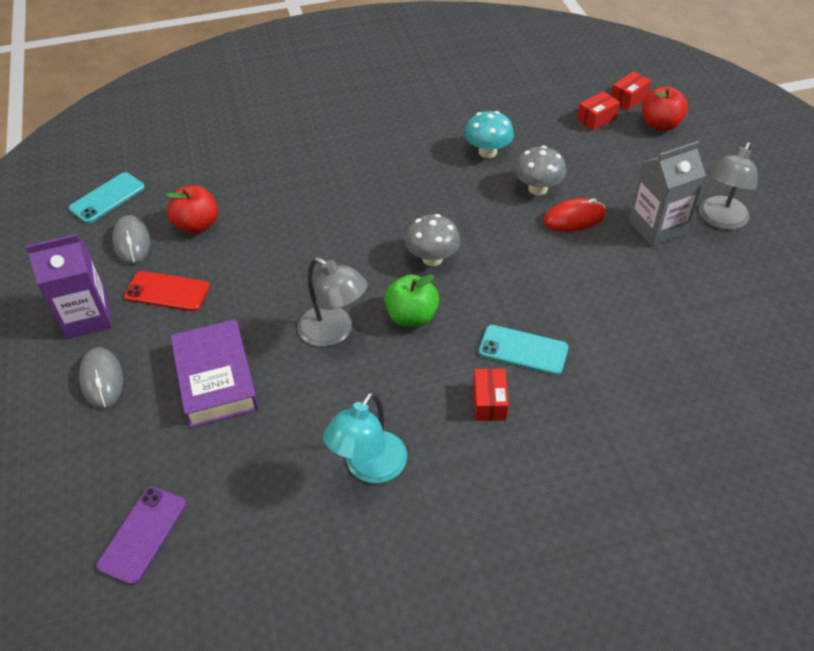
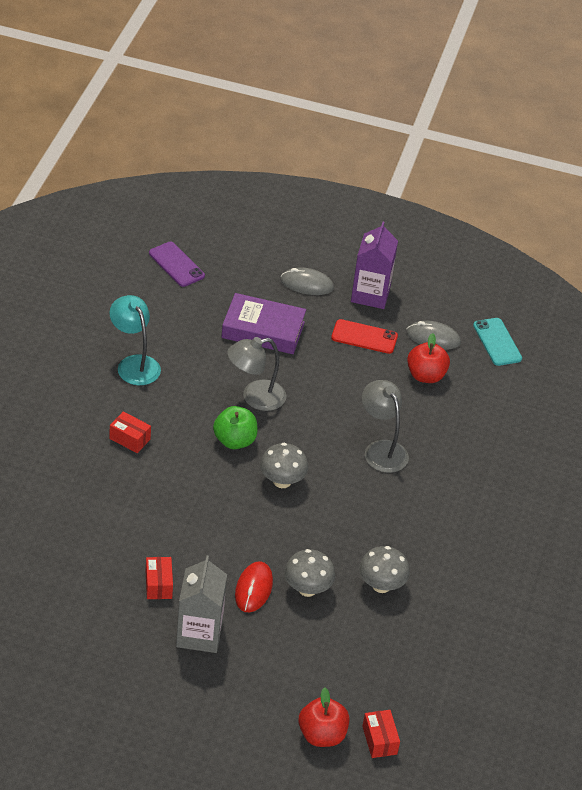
camera: 115 degrees right, 5 degrees down
(167, 291) = (364, 337): red phone -> red phone turned 60 degrees clockwise
(488, 152) = (381, 585): turquoise mushroom -> grey mushroom
(523, 350) = (154, 479): turquoise phone -> none
(596, 119) = (368, 692): red box -> red box (158, 584)
(719, 220) = (171, 681): grey lamp -> grey lamp (381, 449)

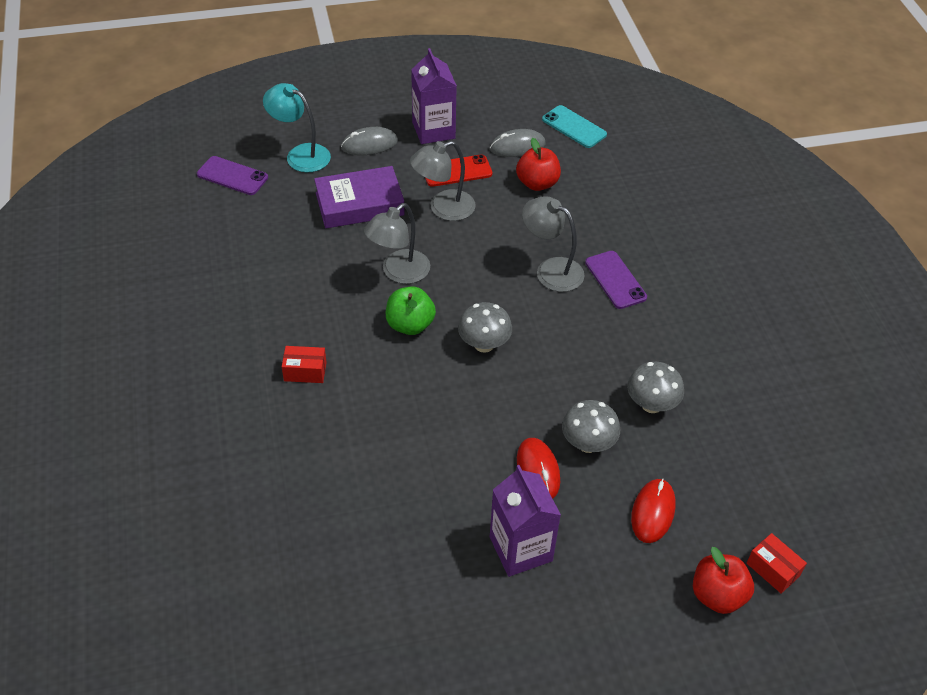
camera: 25 degrees left, 5 degrees up
(134, 364) = (257, 291): turquoise lamp -> turquoise lamp (300, 154)
(158, 584) = (442, 515): red box -> none
(199, 634) = (520, 549): grey carton -> purple carton
(319, 658) = (653, 512): none -> red mouse
(329, 363) = (443, 209): none -> grey lamp
(429, 481) = (615, 280): none -> purple phone

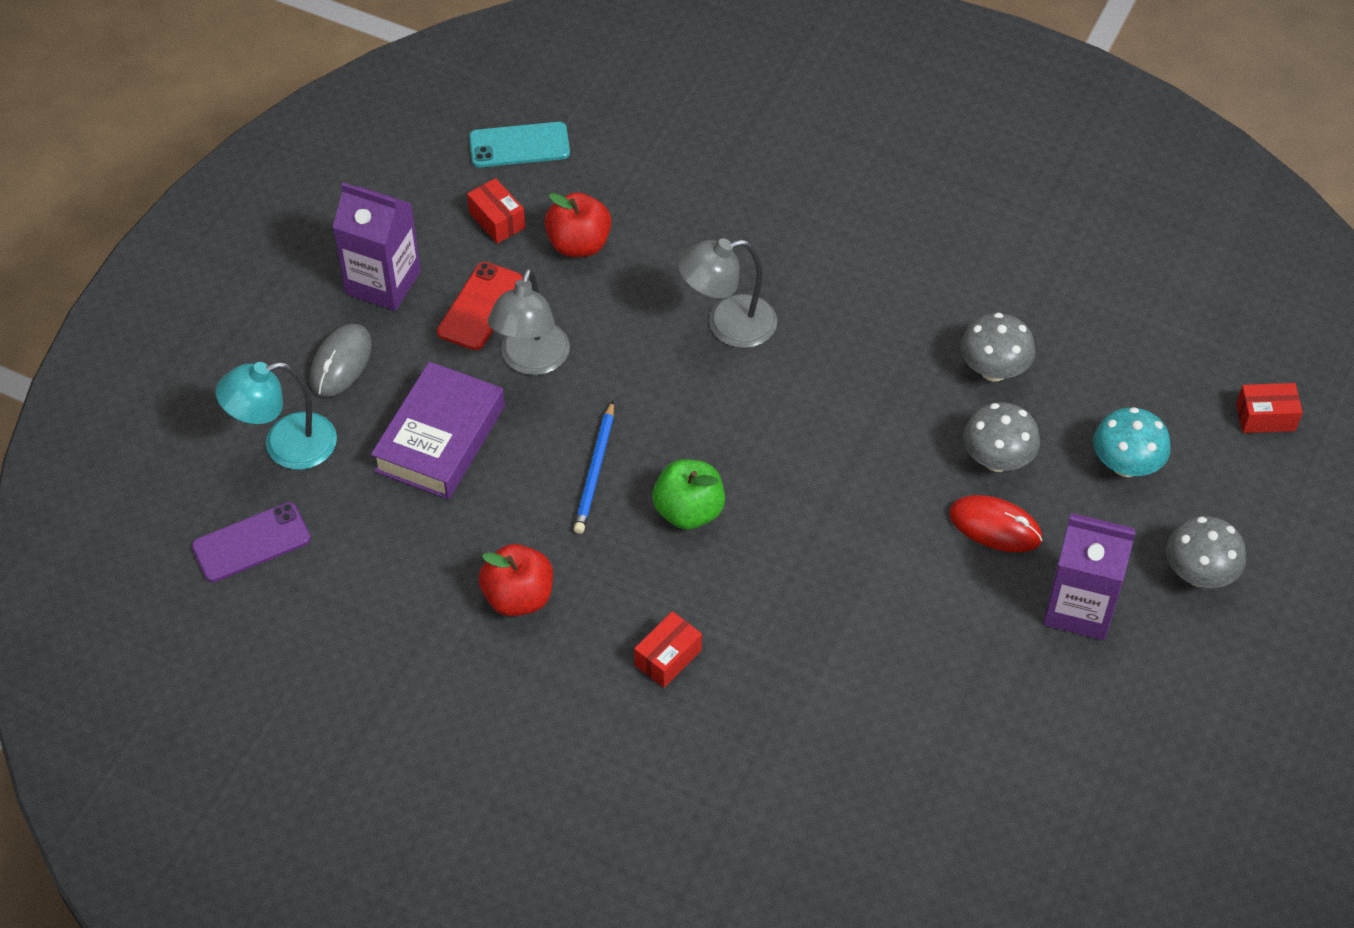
camera: 50 degrees left, 5 degrees up
(399, 272) = (595, 471): grey lamp -> blue pencil
(484, 344) = (781, 460): grey mushroom -> grey mushroom (1199, 574)
(517, 146) = (497, 220): grey mouse -> red box
(615, 280) = (797, 278): purple phone -> none
(653, 512) = (1126, 465): red mouse -> turquoise mushroom
(717, 595) = (1259, 481): red apple -> red apple (518, 597)

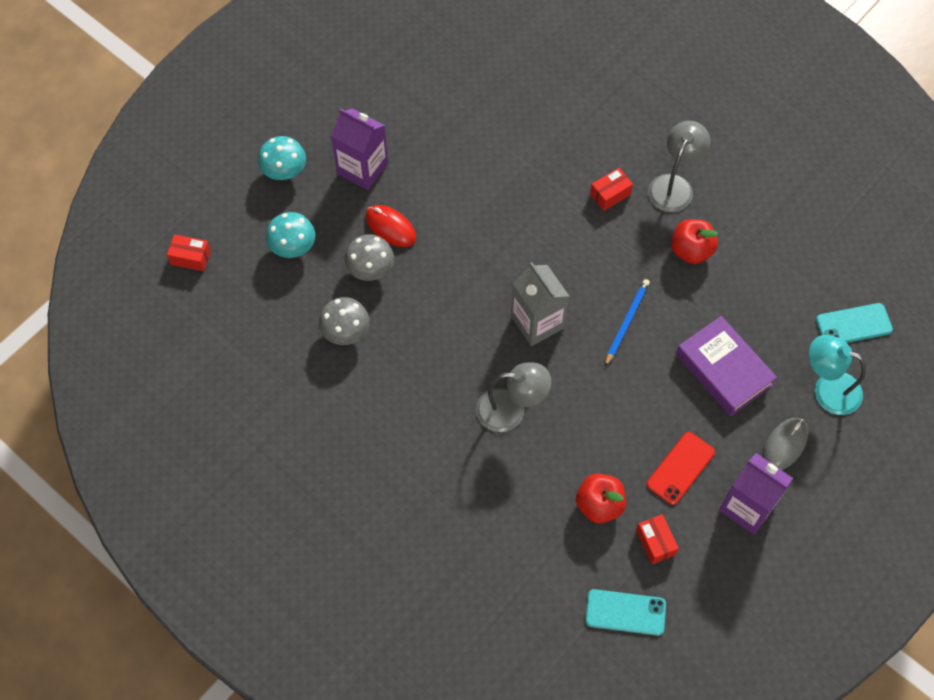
camera: 165 degrees left, 10 degrees up
(251, 543) = (853, 325): purple phone -> turquoise phone
(285, 446) = (827, 389): turquoise lamp -> turquoise lamp turned 150 degrees counterclockwise
(440, 438) = (723, 370): purple book -> purple book turned 75 degrees counterclockwise
(531, 361) = (652, 414): grey lamp -> grey lamp (674, 185)
(688, 511) = (574, 281): green apple -> none
(726, 442) = (537, 322): none -> grey carton
(1199, 574) = (284, 171): grey mushroom -> turquoise mushroom

